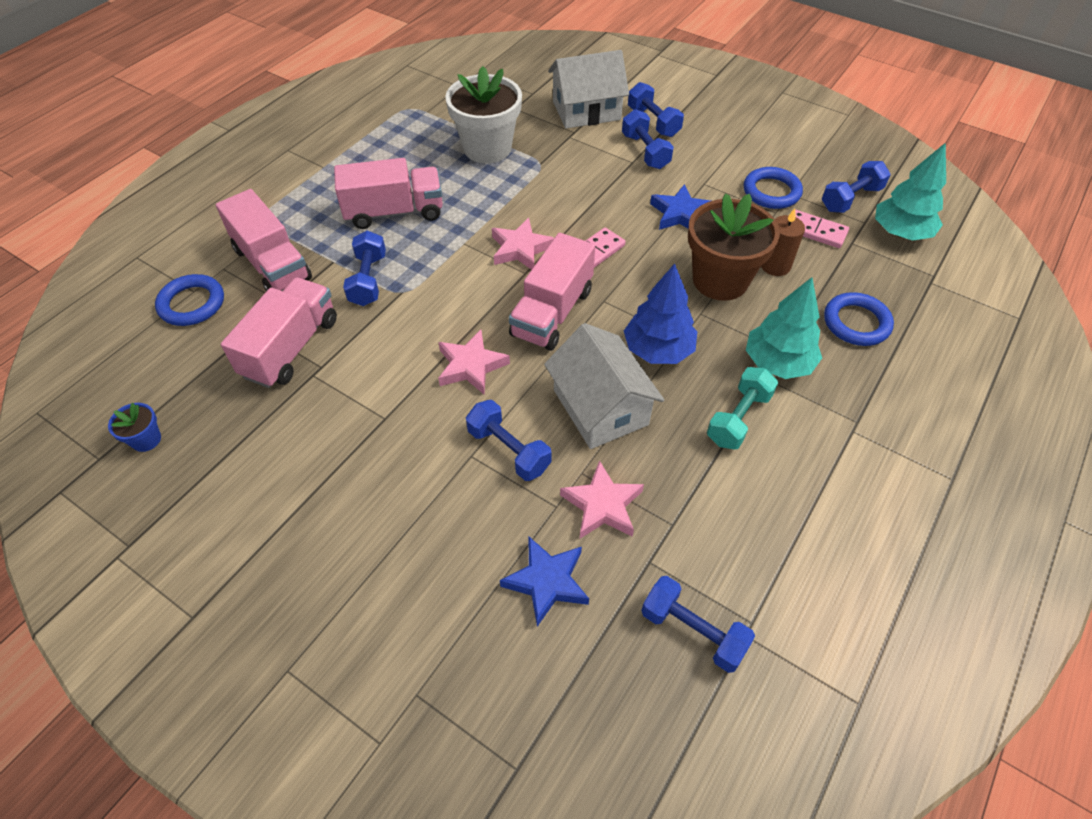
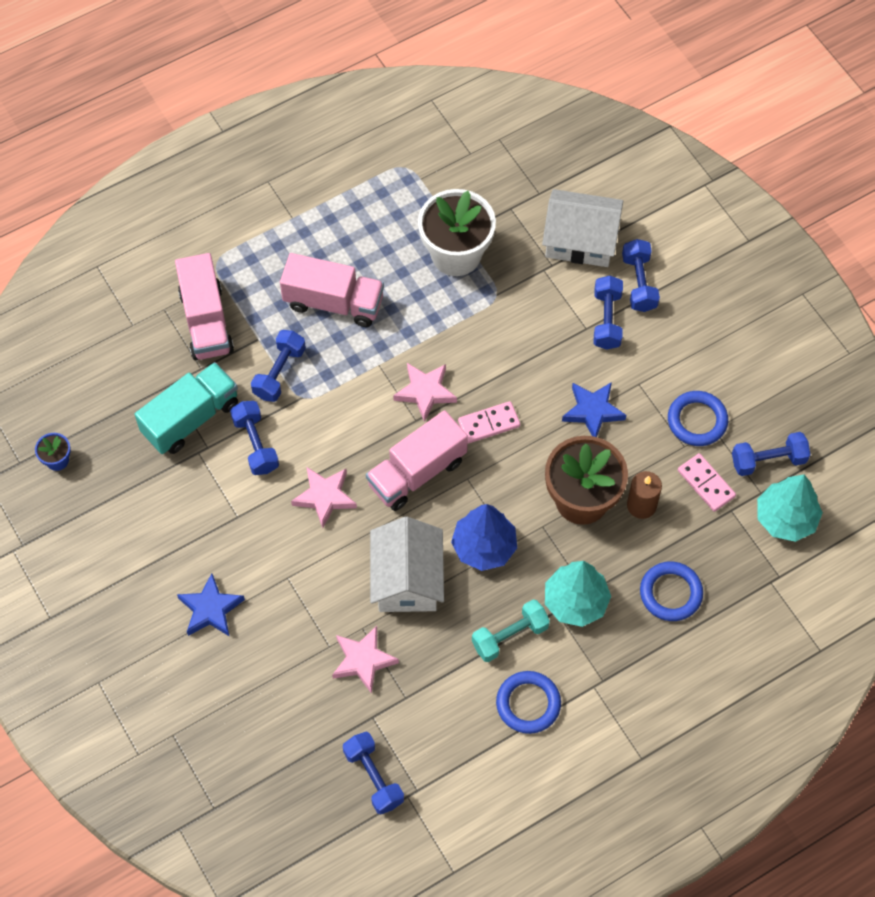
camera: 25 degrees right, 10 degrees up
(192, 304) = (127, 339): blue ring -> blue ring (528, 704)
(291, 348) = (191, 418): pink truck -> turquoise truck
(509, 450) = (317, 585): blue dumbbell -> blue dumbbell (256, 444)
(547, 582) = (293, 699): blue star -> blue star (210, 609)

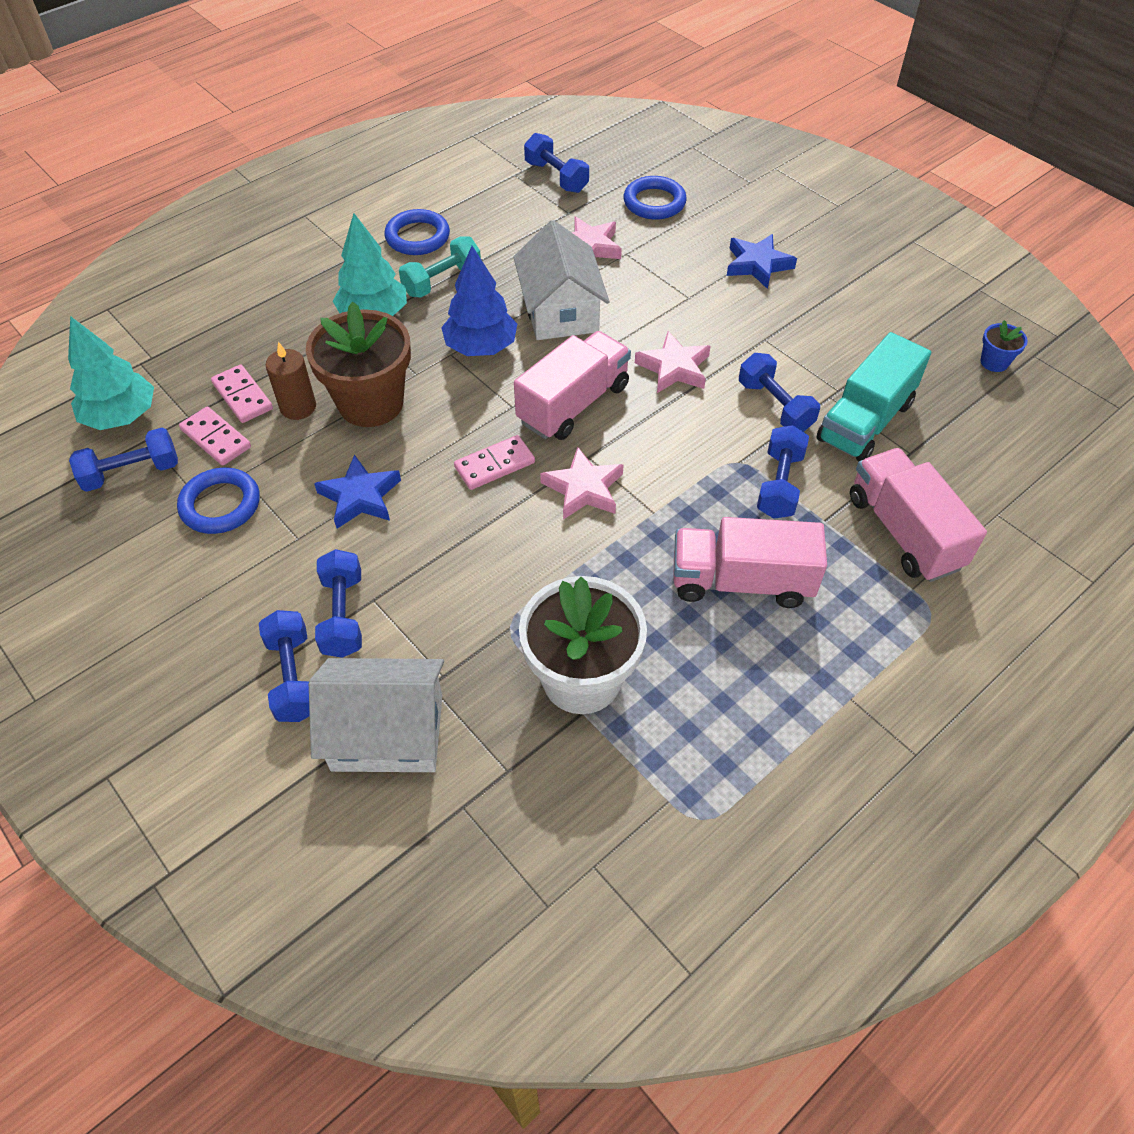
camera: 170 degrees right, 10 degrees down
(670, 593) = (267, 334): blue ring -> blue ring (654, 202)
(687, 524) = (243, 396): none -> pink domino

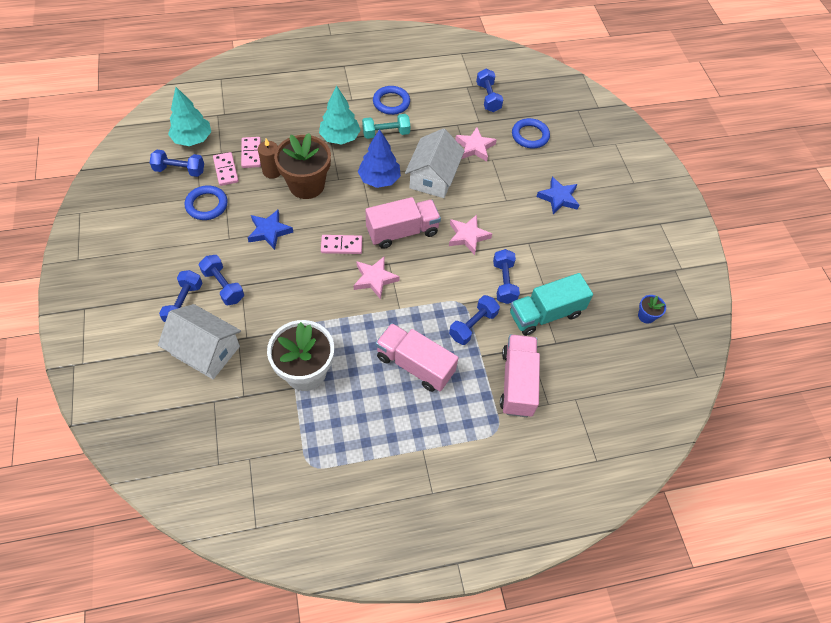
camera: 25 degrees right, 5 degrees up
(343, 615) = (223, 286): blue dumbbell -> blue dumbbell turned 60 degrees counterclockwise

